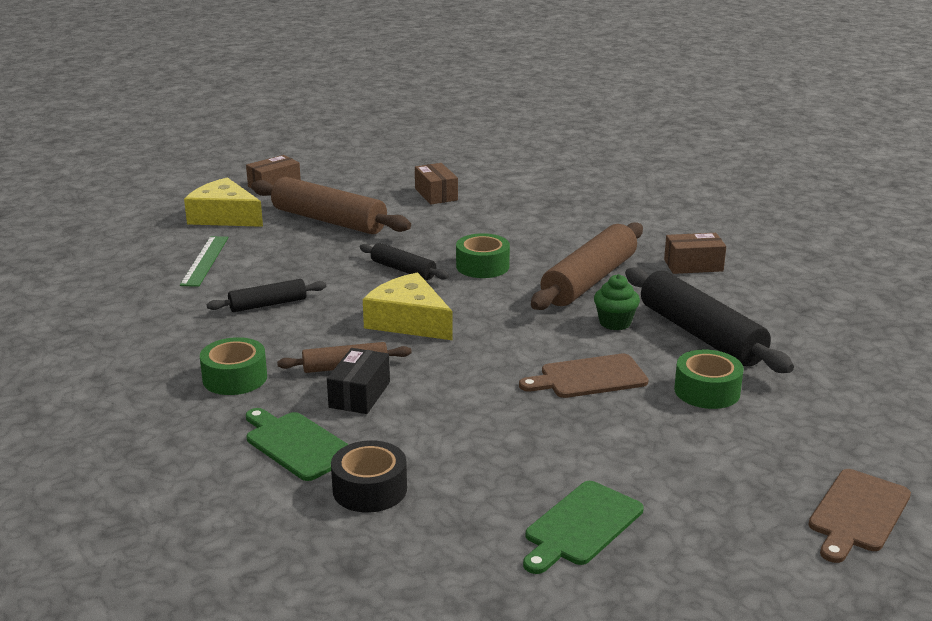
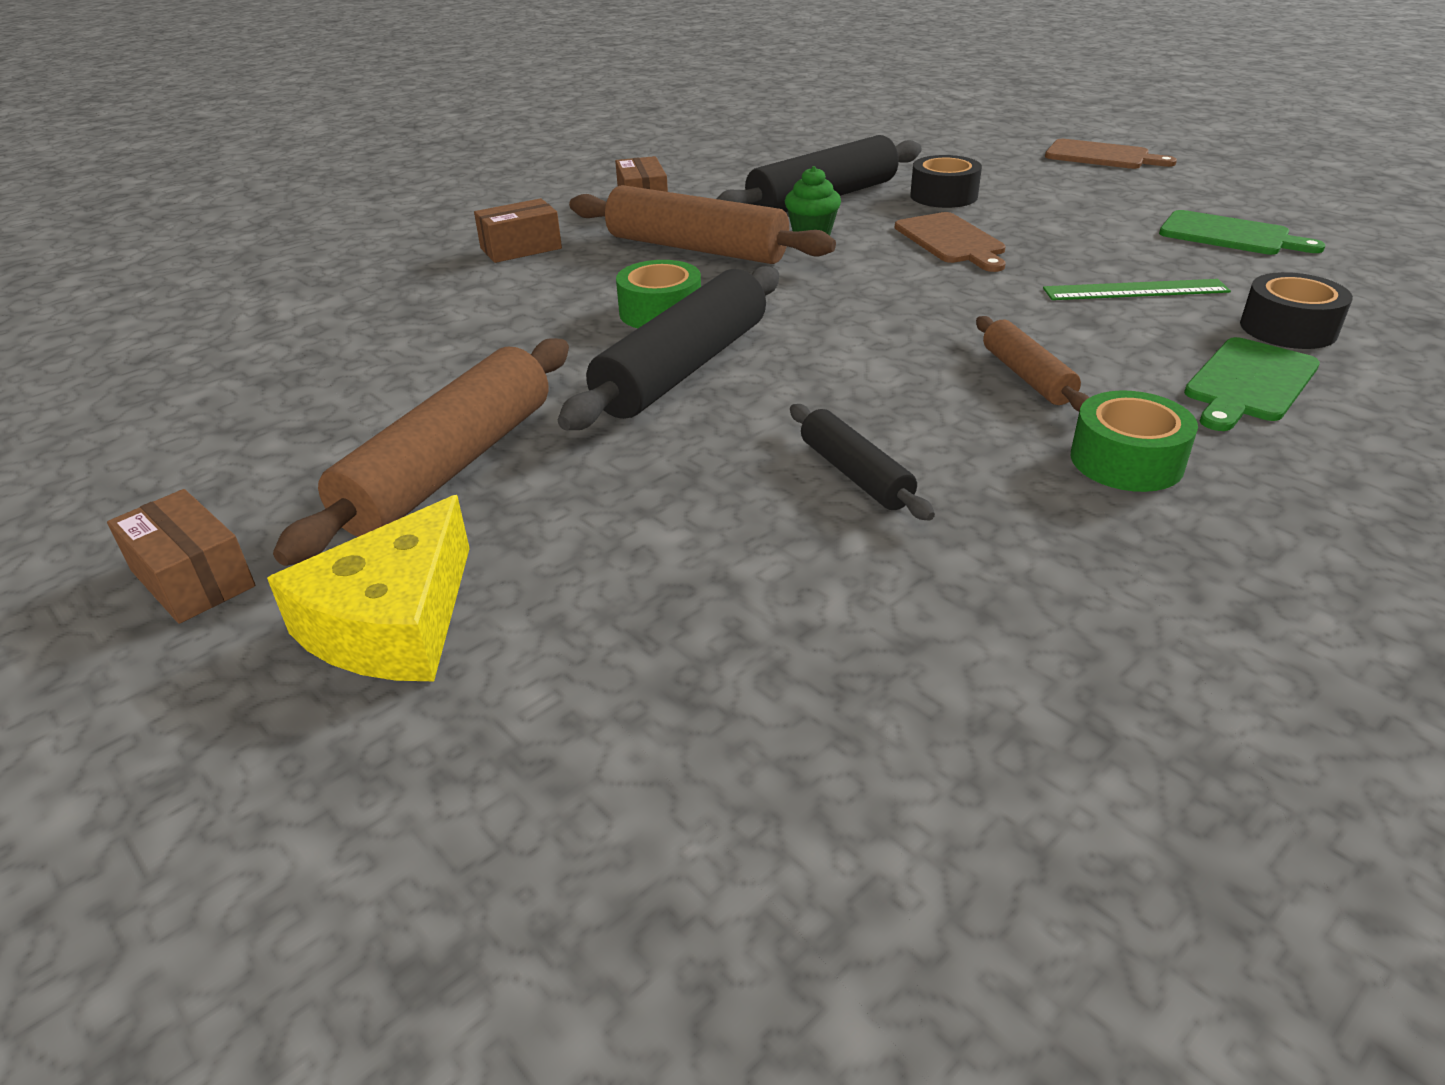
camera: 95 degrees left, 10 degrees up
(205, 261) = (669, 596): green ruler -> green ruler (1135, 290)
(359, 395) = (1092, 358): black box -> none
(403, 270) = (682, 368): black rolling pin -> black rolling pin, size x1.88
(408, 321) = (863, 347): yellow cheese -> none
(436, 194) = (341, 371): brown box -> brown box (521, 248)
(707, 391) = (943, 196): green tape -> black tape

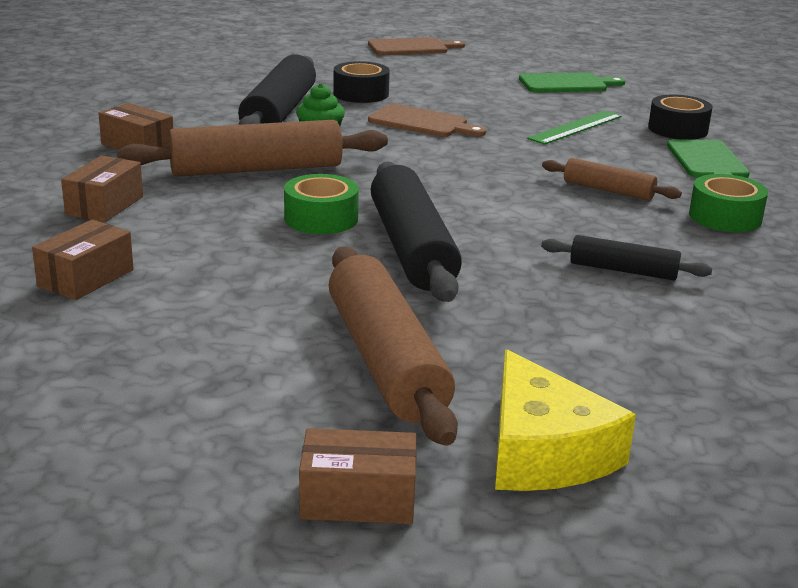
camera: 45 degrees left, 10 degrees down
(395, 305) = (86, 278): none -> brown box

